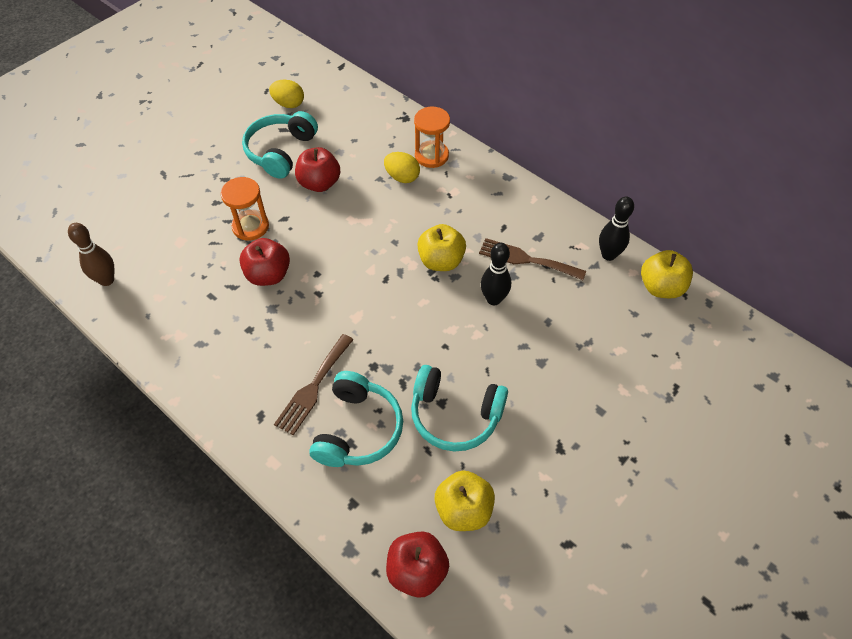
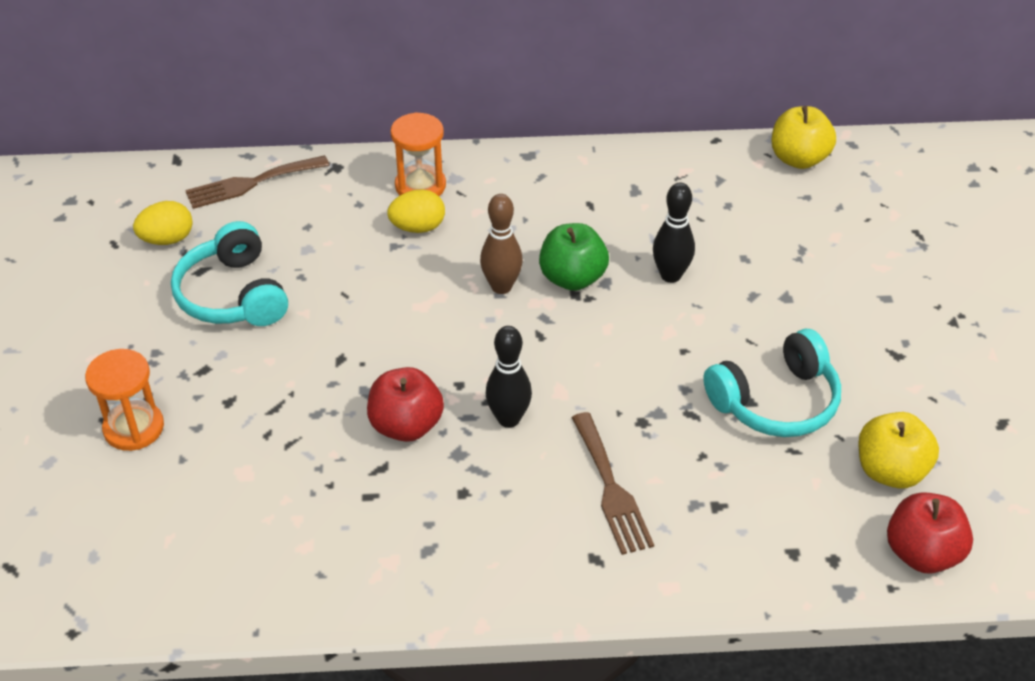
camera: 45 degrees left, 10 degrees down
(107, 280) = (209, 581): brown bowling pin -> brown bowling pin (501, 287)
(250, 226) = (312, 395): orange hourglass -> orange hourglass (134, 428)
(319, 183) = (331, 296): red apple -> none
(358, 429) = (707, 488): turquoise headphones -> none
(441, 261) = (572, 278): yellow apple -> green apple
(526, 259) = (652, 218): brown fork -> brown fork (251, 183)
(608, 255) = (719, 162): black bowling pin -> black bowling pin (508, 419)

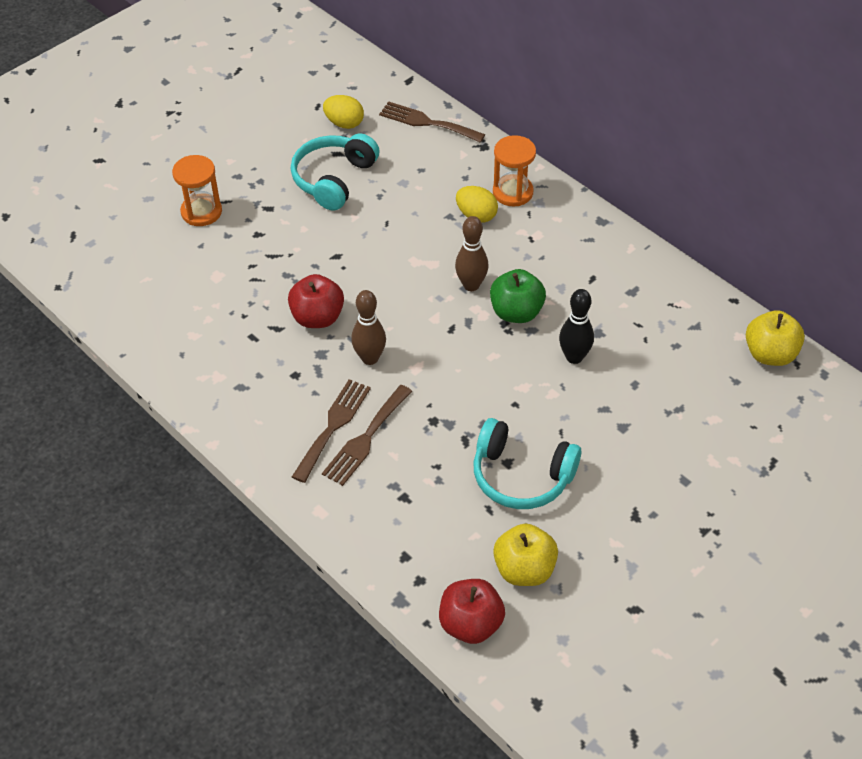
camera: 50 degrees right, 5 degrees up
(508, 419) = (370, 358): black bowling pin -> brown bowling pin
(567, 505) = (333, 426): none -> brown fork

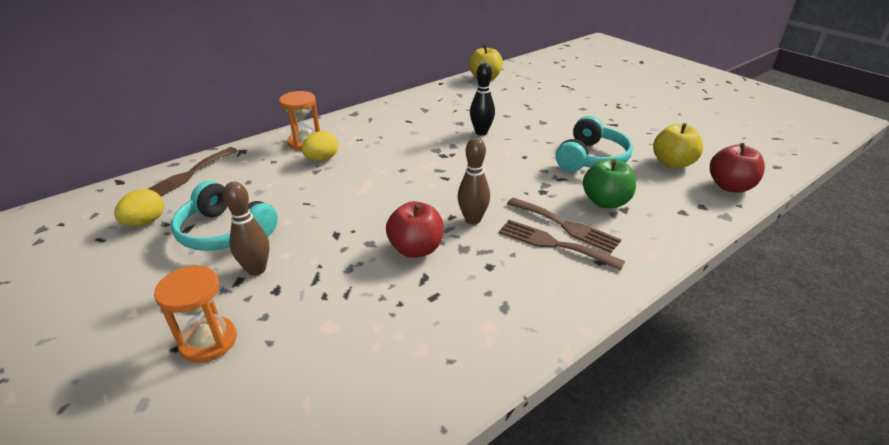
camera: 85 degrees left, 15 degrees down
(471, 285) = (399, 166): brown bowling pin -> brown bowling pin (256, 269)
(516, 312) = (434, 150): green apple -> green apple (605, 202)

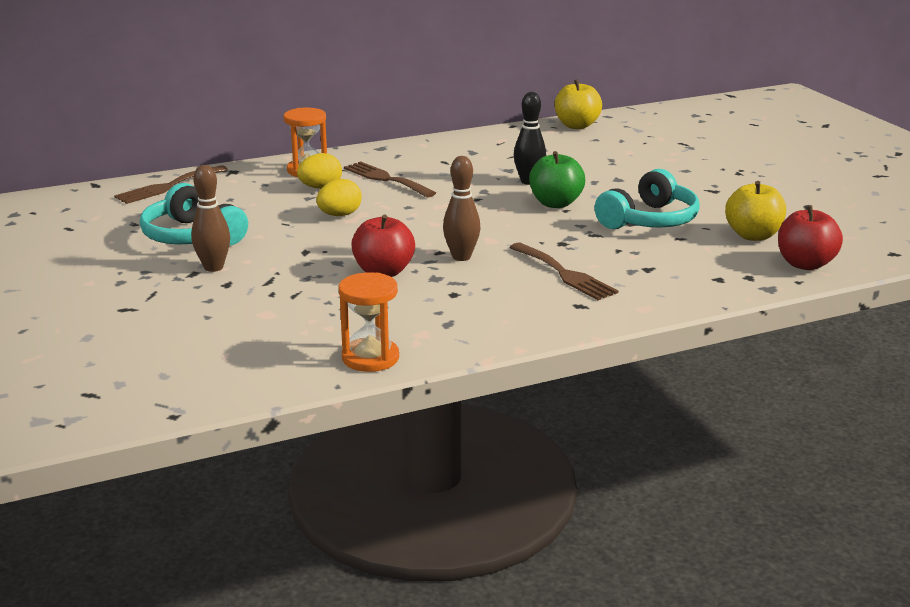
camera: 15 degrees right, 10 degrees down
(145, 222) = (115, 220): yellow egg -> yellow egg (339, 215)
(208, 341) = (153, 308): orange hourglass -> orange hourglass (370, 358)
(553, 244) = (538, 286): brown fork -> brown fork (386, 179)
(605, 202) = (630, 260): green apple -> green apple (555, 203)

